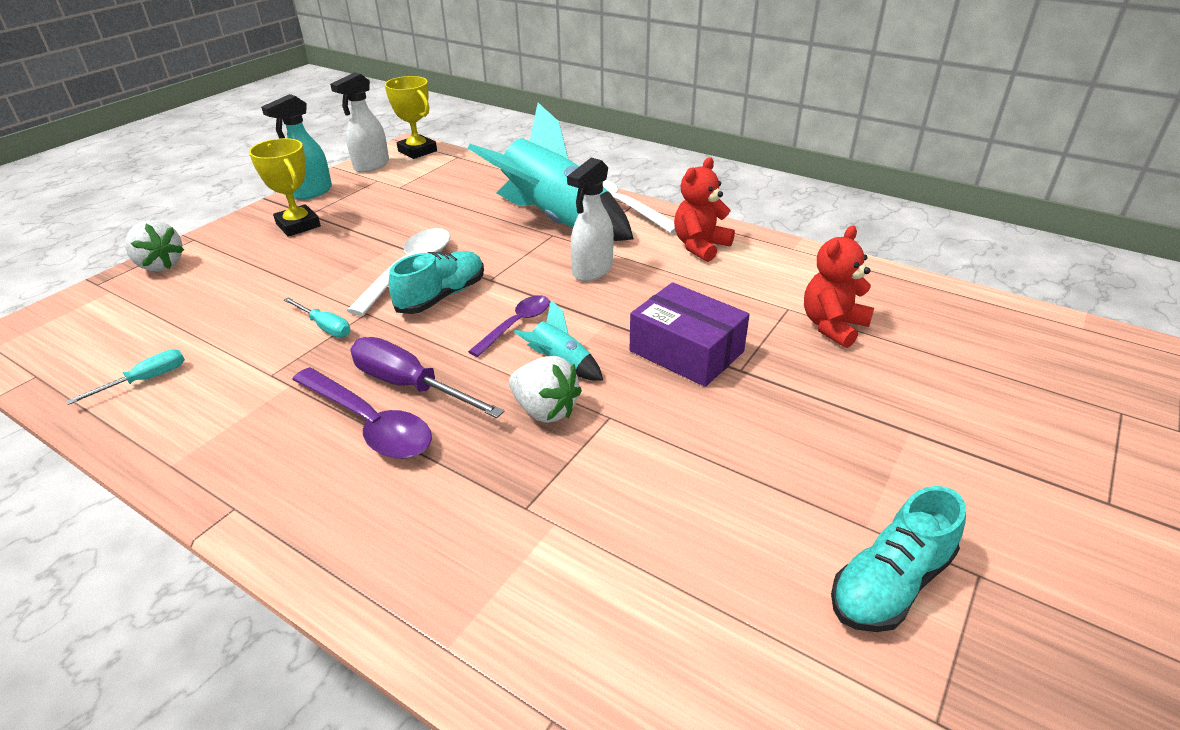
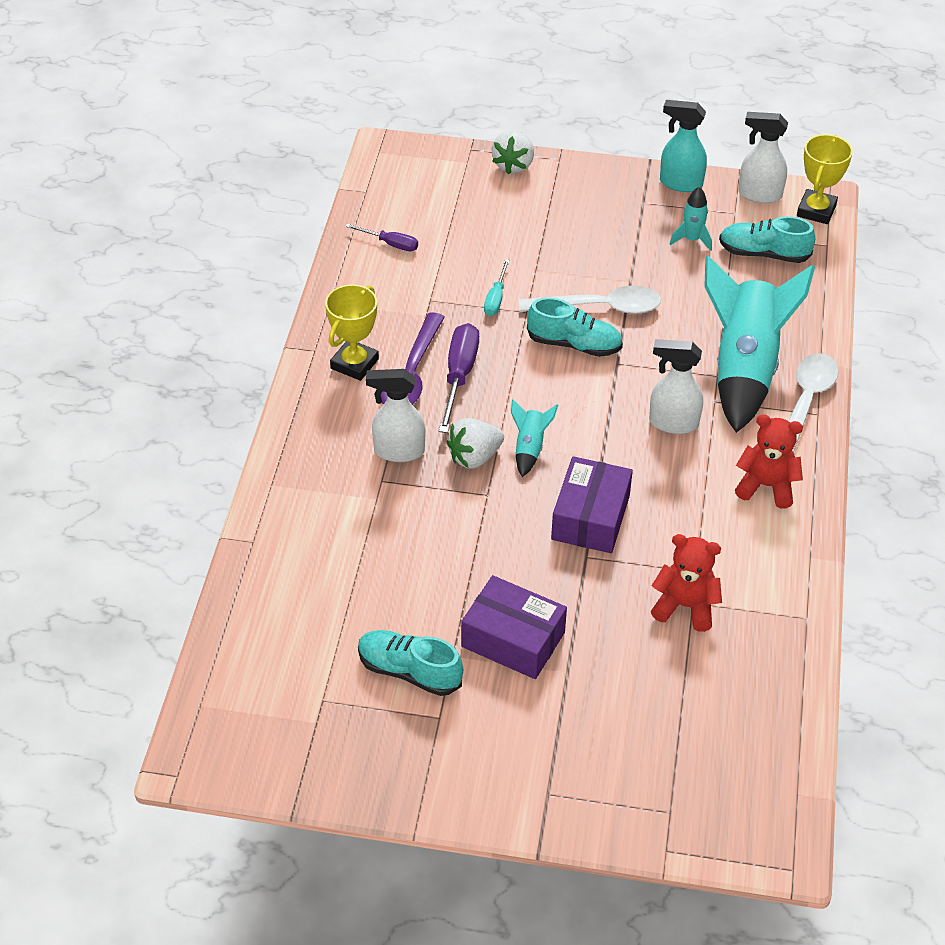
camera: 65 degrees right, 10 degrees up
(145, 380) = (390, 244): turquoise screwdriver -> purple screwdriver
(298, 225) = (620, 206): yellow trophy -> yellow trophy (354, 364)
(382, 204) = (692, 239): none -> turquoise rocket
(437, 180) = (763, 254): none -> turquoise shoe
(487, 475) = (398, 451): none -> white spray bottle
(516, 325) = (564, 404): purple spoon -> none
(545, 410) = (474, 457): white strawberry -> white strawberry turned 45 degrees clockwise
(851, 461) = (513, 639): none -> purple box

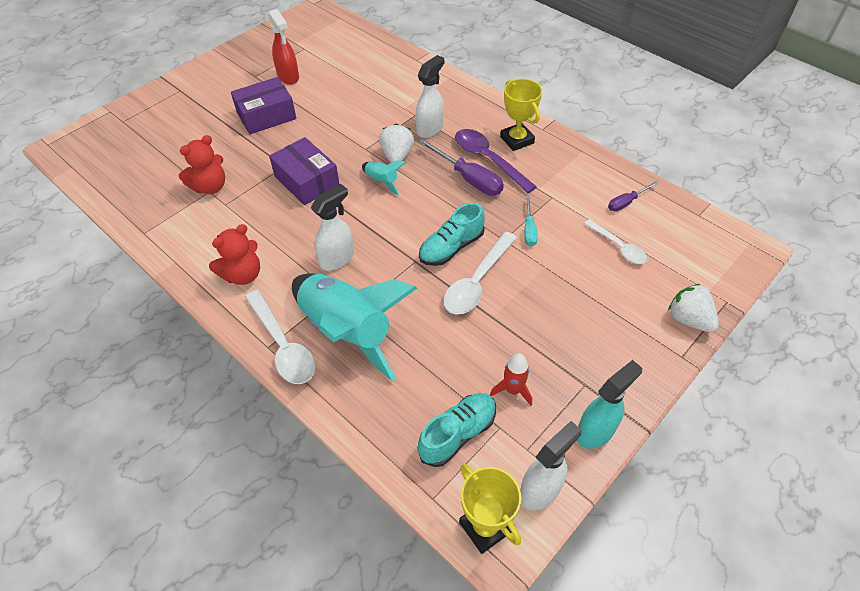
camera: 125 degrees right, 5 degrees up
(409, 671) = (288, 77): turquoise shoe -> red spray bottle
(462, 230) = (618, 247): none -> white spoon
(496, 298) = (529, 230): turquoise screwdriver -> turquoise screwdriver turned 135 degrees counterclockwise
(692, 239) = (513, 390): turquoise rocket -> red rocket

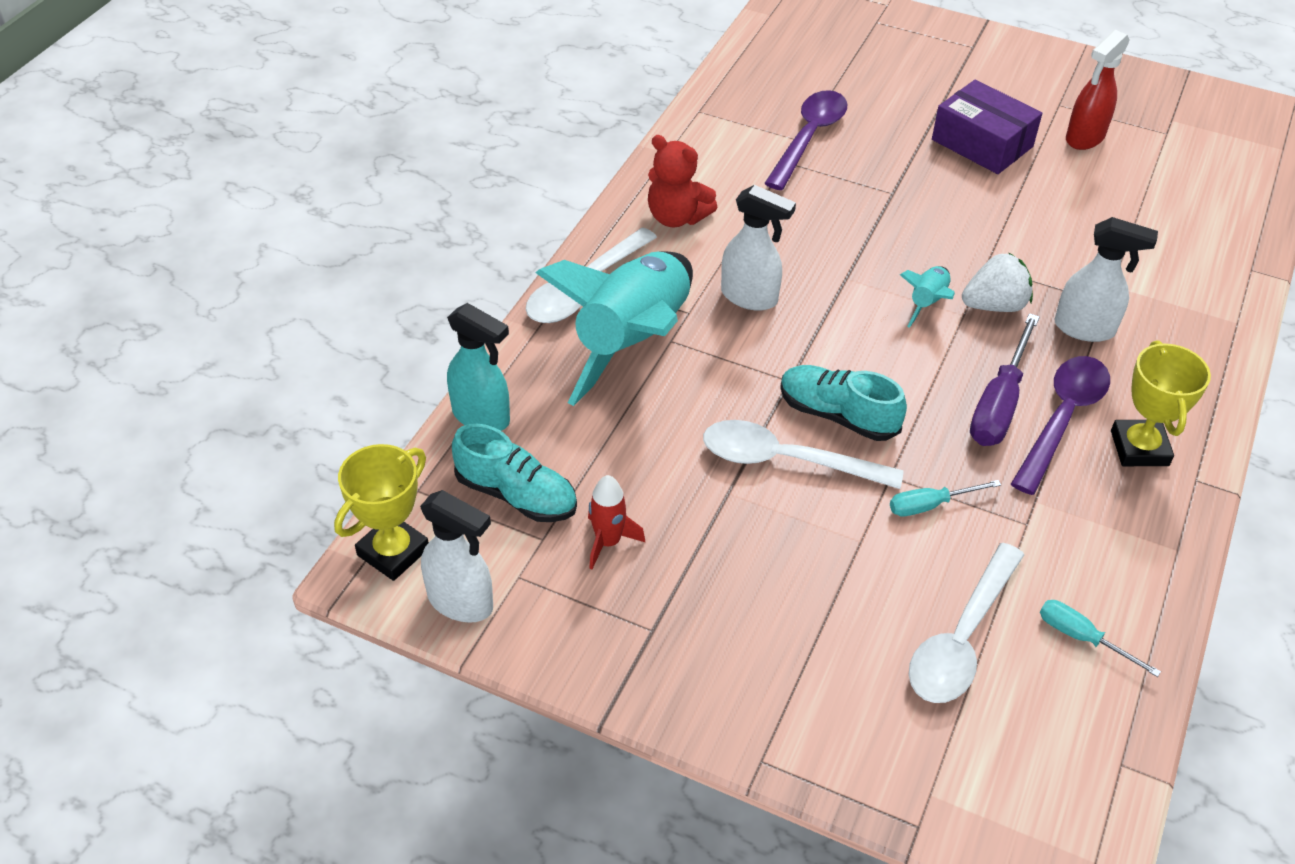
camera: 70 degrees right, 5 degrees down
(210, 187) = (808, 138): red teddy bear -> purple spoon
(307, 181) = (877, 224): purple box -> none
(517, 140) = (1139, 448): yellow trophy -> yellow trophy turned 45 degrees counterclockwise
(596, 431) = (575, 655): turquoise spray bottle -> turquoise spray bottle (482, 417)
(618, 247) = (961, 639): white spoon -> white spoon, size x1.57
(626, 202) = (1081, 637): purple screwdriver -> turquoise screwdriver
(689, 319) = (847, 765): white strawberry -> none

